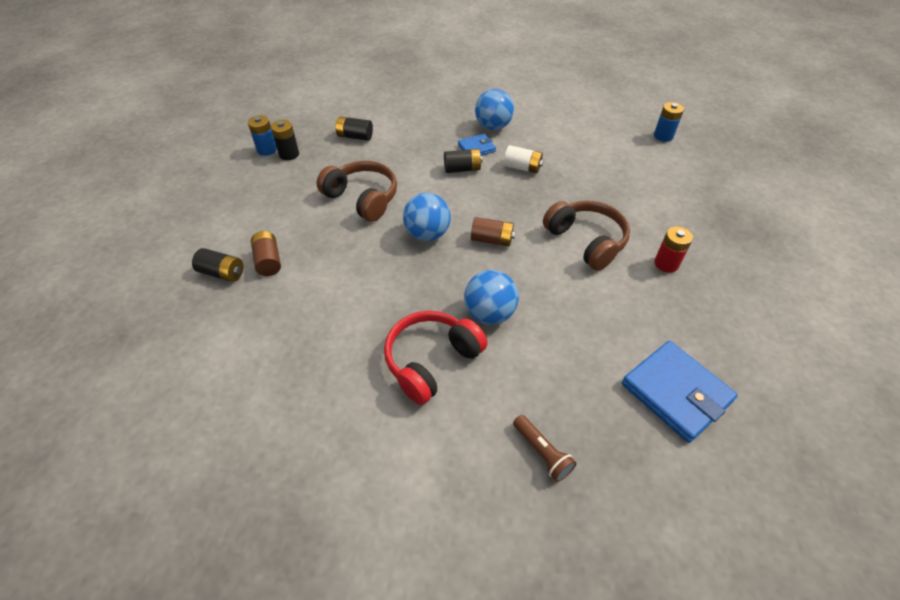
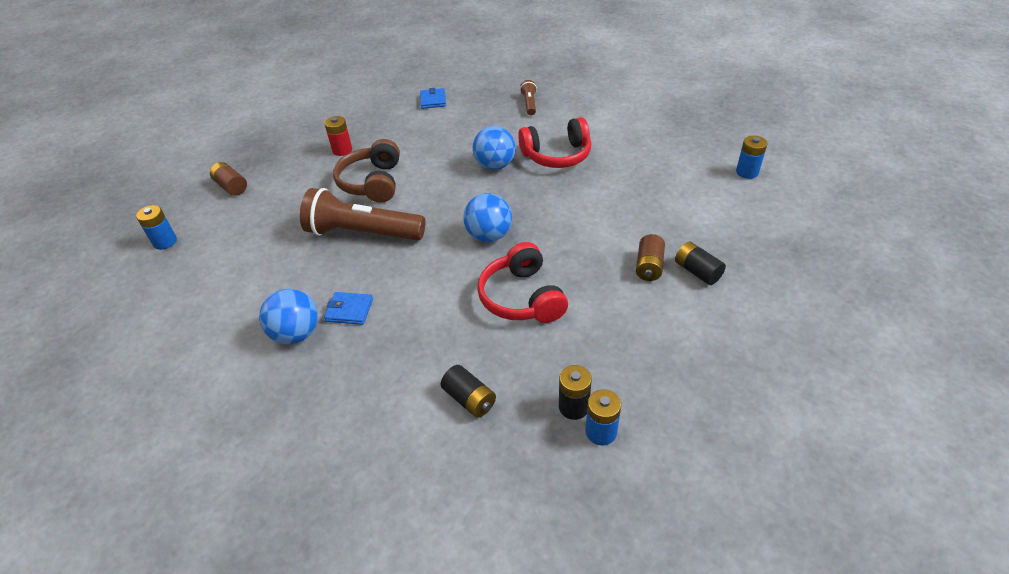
camera: 145 degrees left, 5 degrees down
(174, 440) = (747, 172): none -> blue battery
(362, 198) = (522, 297): brown headphones -> red headphones
(462, 169) = (392, 289): black battery -> none
(492, 240) = (441, 210): brown battery -> brown battery (231, 187)
(522, 167) = (335, 265): white battery -> none
(533, 196) = (362, 233): none -> brown flashlight
(676, 392) = (433, 100): blue wallet -> blue wallet, size x0.54

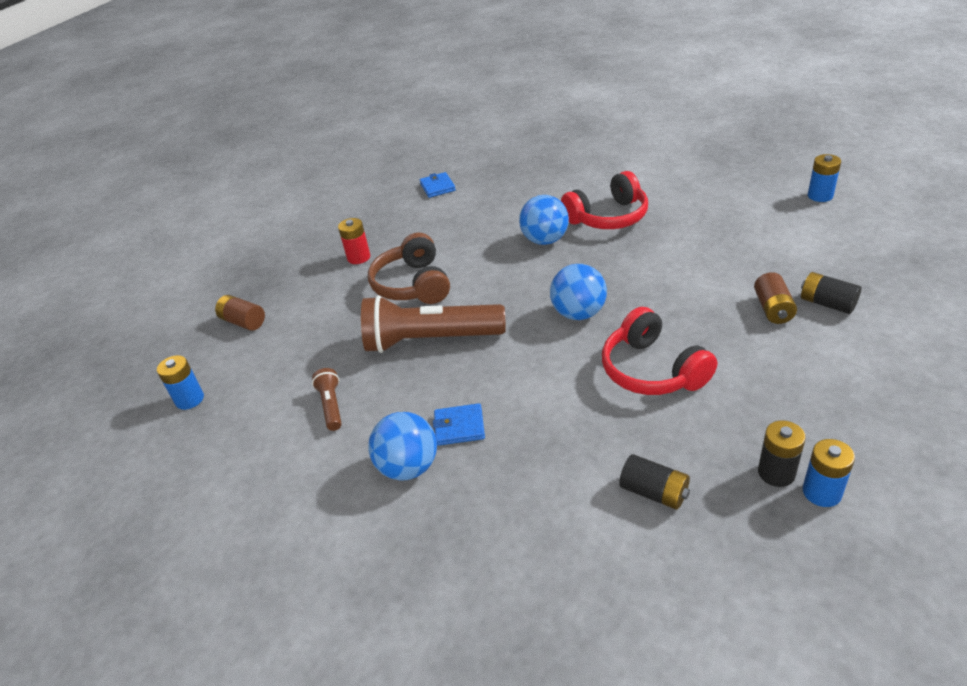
camera: 10 degrees left, 5 degrees down
(529, 104) = (548, 171): brown flashlight -> brown flashlight (331, 405)

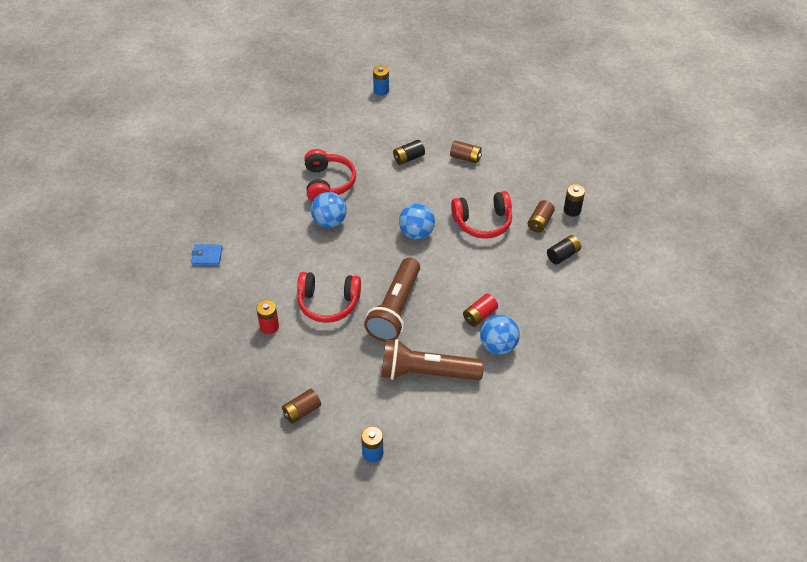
camera: 75 degrees left, 10 degrees up
(331, 405) = (426, 372): brown flashlight -> brown flashlight, size x2.22
(413, 284) = (328, 303): brown headphones -> red headphones
(459, 427) = (479, 315): blue wallet -> red battery
(708, 437) = (540, 222): none -> brown battery
(821, 492) = (589, 202): blue battery -> none
(827, 303) = (474, 137): black battery -> black battery (408, 158)

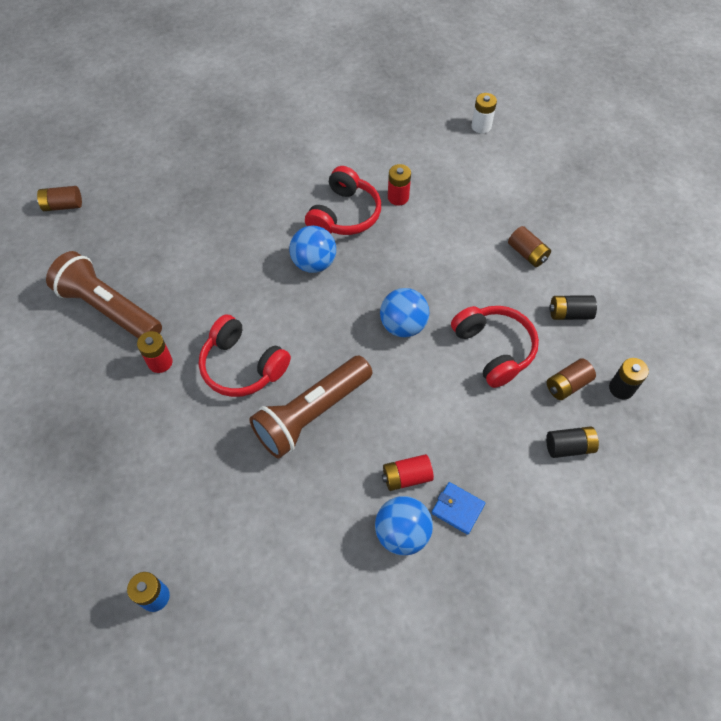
camera: 30 degrees right, 10 degrees up
(207, 256) = (157, 244): blue wallet -> blue wallet (457, 509)
(302, 411) = (118, 492): brown battery -> brown battery (63, 206)
(357, 158) = (398, 197): none -> red battery
(381, 90) = (481, 126): blue battery -> white battery
(408, 158) = (457, 224): black battery -> black battery (569, 314)
(426, 372) = (291, 521): brown flashlight -> brown flashlight (109, 309)
(482, 222) = (493, 349): red headphones -> red headphones turned 135 degrees counterclockwise

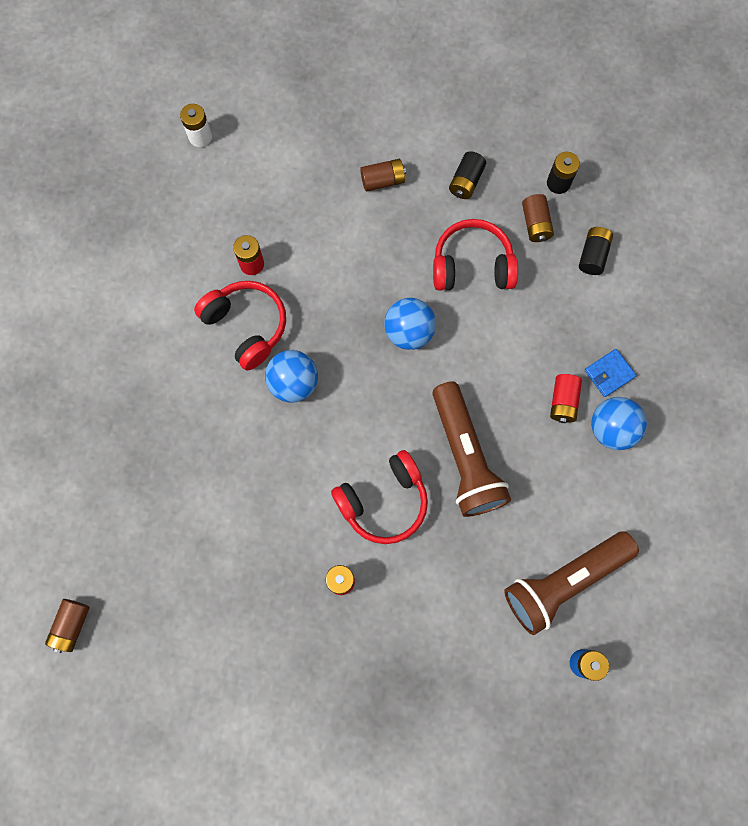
camera: 65 degrees left, 15 degrees up
(109, 309) = (248, 614): brown flashlight -> brown flashlight (564, 581)

